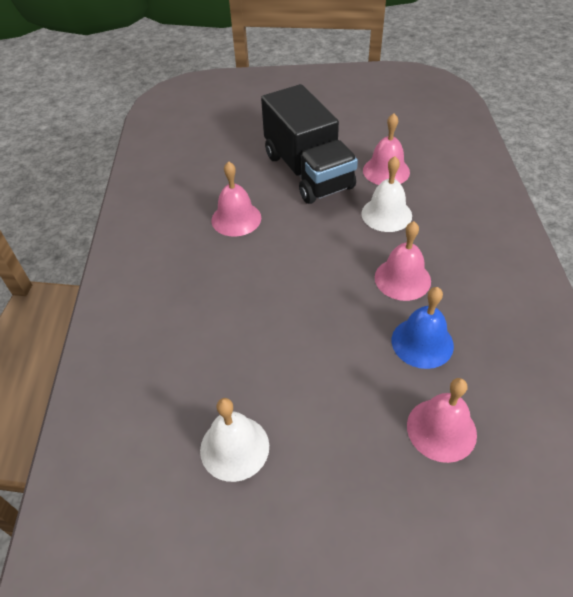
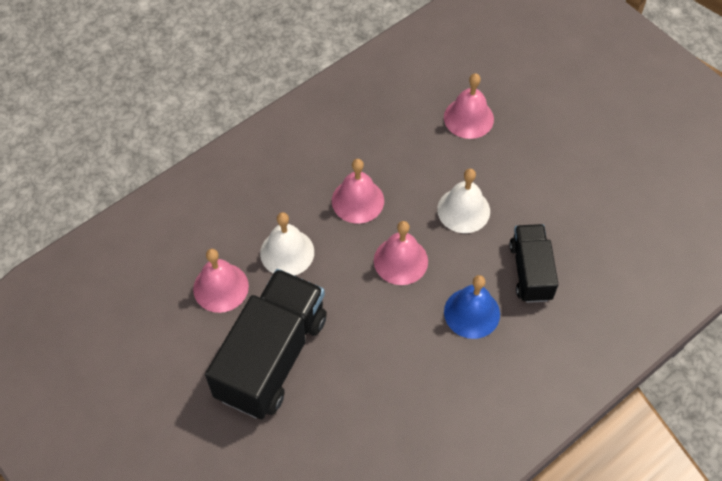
camera: 130 degrees left, 10 degrees up
(221, 354) = (530, 271): none -> black truck
(234, 447) = (582, 214): white bell -> white bell (463, 210)
(236, 218) = (389, 371): pink bell -> pink bell (400, 260)
(422, 342) = (410, 158): blue bell -> blue bell (472, 313)

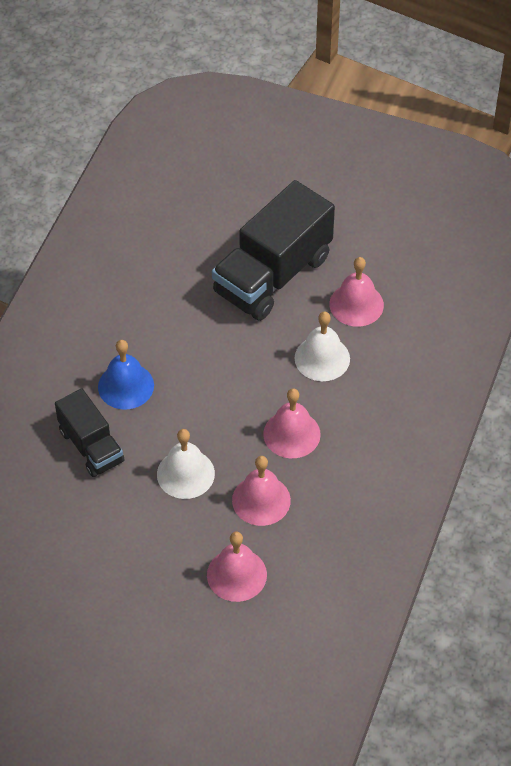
camera: 150 degrees right, 5 degrees down
(272, 357) = (273, 275): black truck -> black truck turned 45 degrees clockwise
(400, 260) = (216, 399): pink bell -> pink bell (261, 500)

